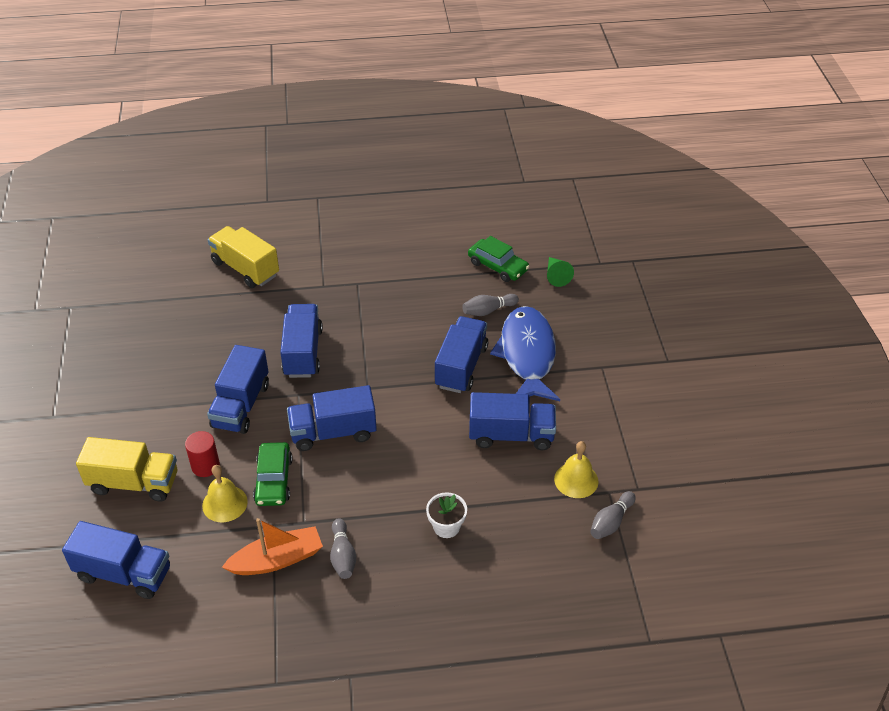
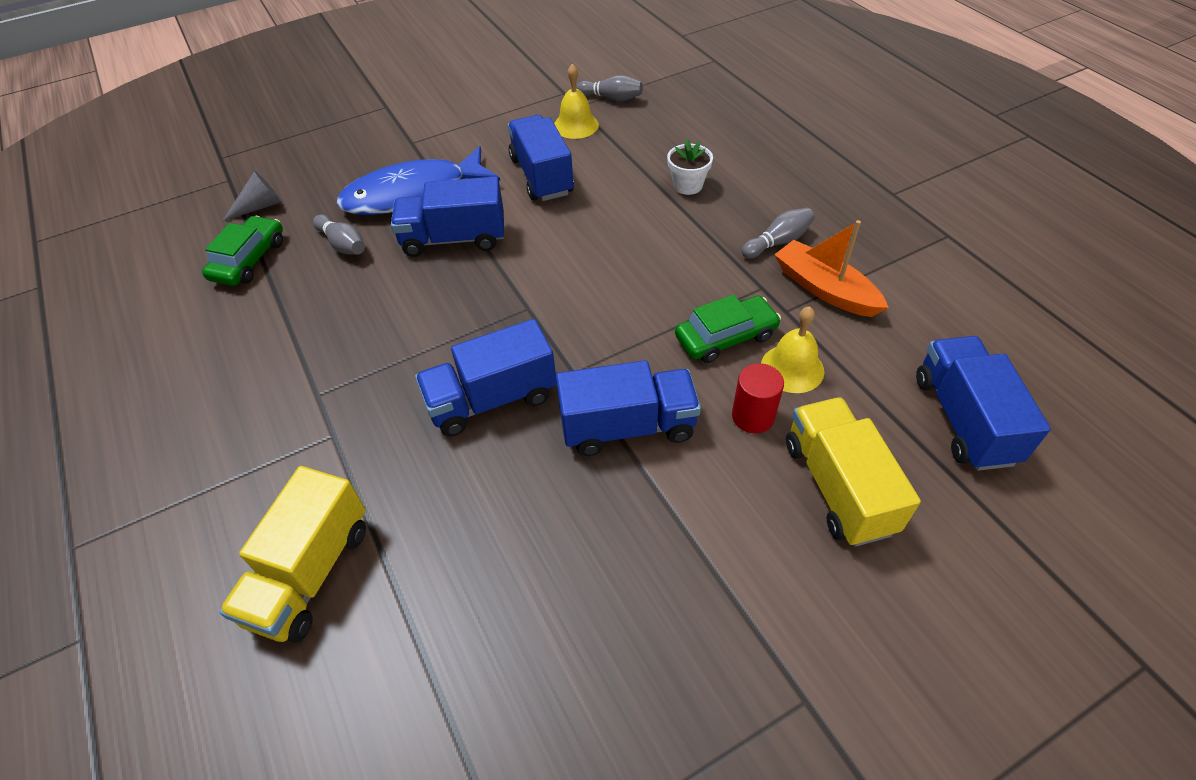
camera: 110 degrees left, 5 degrees up
(333, 432) = (618, 312): blue truck -> none
(556, 275) = (260, 206): green cone -> grey cone

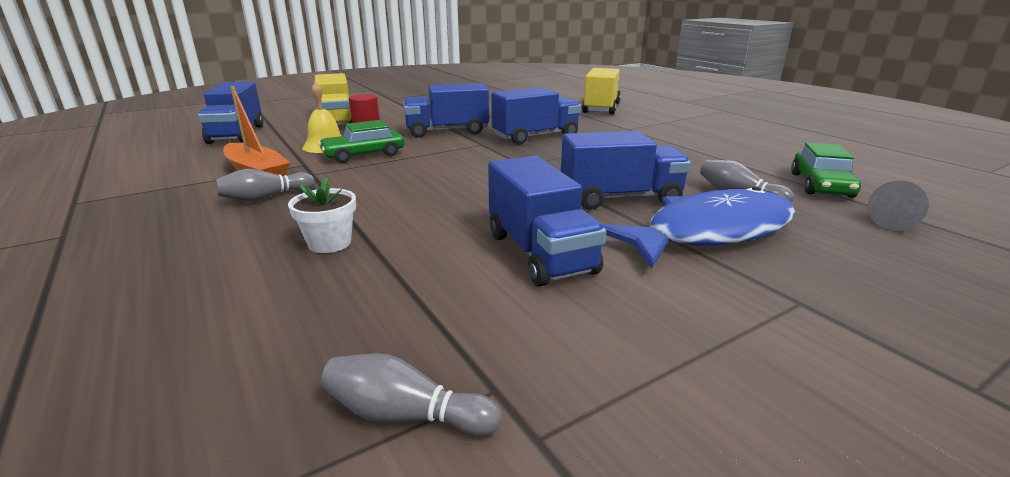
camera: 175 degrees right, 25 degrees down
(576, 125) = (495, 336): yellow bell -> none

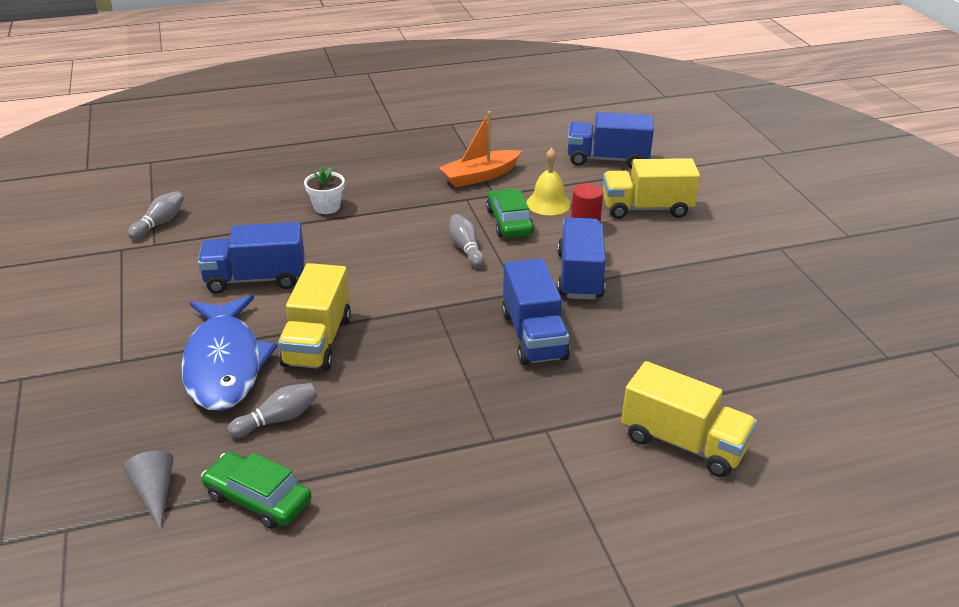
camera: 105 degrees right, 10 degrees up
(265, 197) = (421, 183): grey bowling pin -> grey bowling pin (466, 249)
(620, 198) = (317, 341): blue truck -> yellow truck

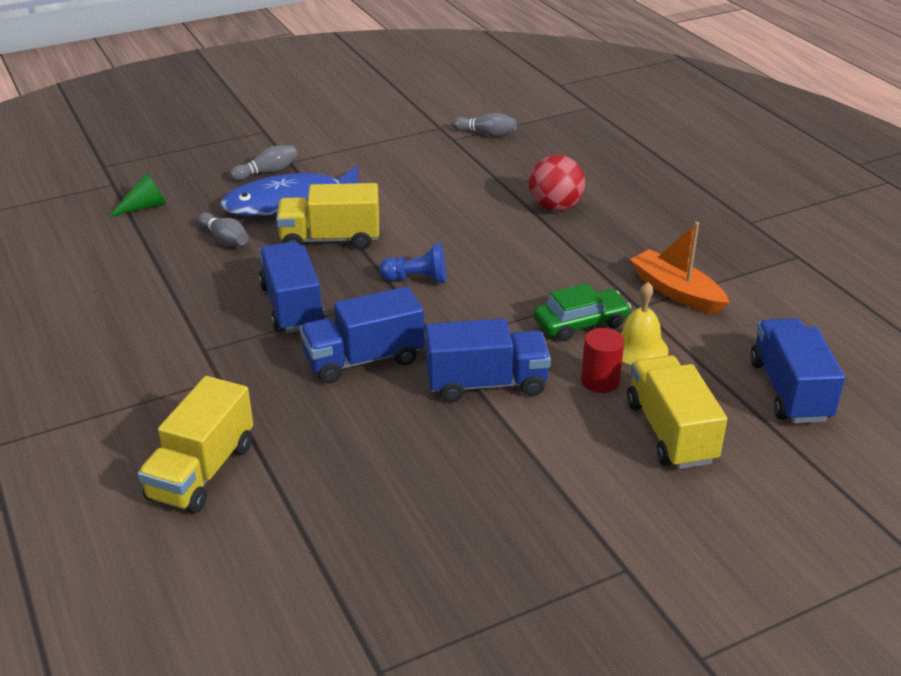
camera: 80 degrees right, 0 degrees up
(155, 493) = (144, 207): grey cone -> green cone
(256, 279) = (415, 194): blue truck -> blue truck (292, 306)
(258, 498) = (136, 247): green car -> none
(327, 207) = (555, 207): white flower pot -> red ball
(414, 294) = (417, 279): none -> blue pawn
(466, 249) = (512, 300): grey bowling pin -> grey bowling pin (267, 172)

